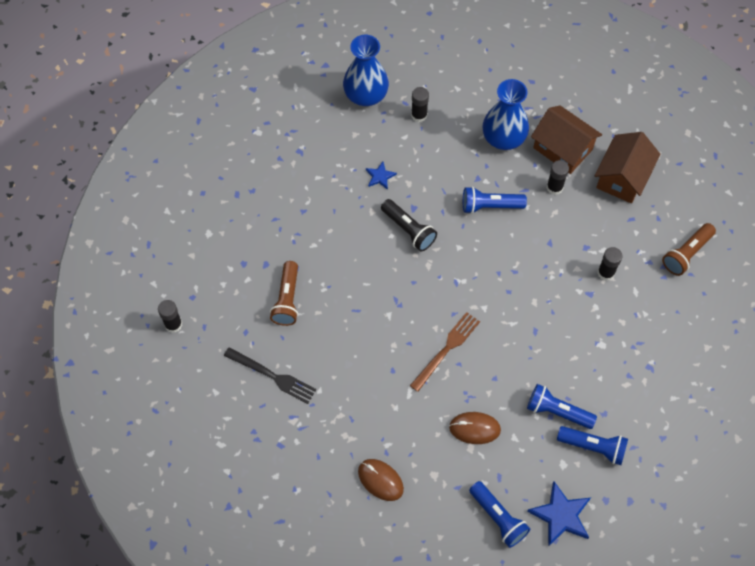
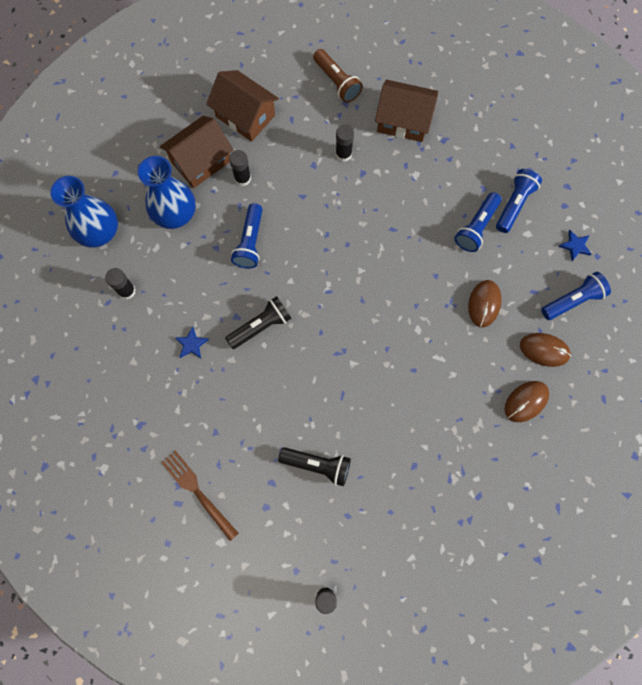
camera: 80 degrees left, 10 degrees up
(273, 376) = (402, 493): black fork -> none
(287, 299) = (317, 465): brown flashlight -> black flashlight
(366, 95) = (86, 341): blue vase -> blue vase (99, 231)
(437, 493) = (544, 350): none -> brown mouse
(446, 349) = (399, 314): brown fork -> brown fork (198, 492)
(561, 515) = (575, 246): blue star -> blue star, size x0.55
(660, 324) = (403, 121): none -> brown house

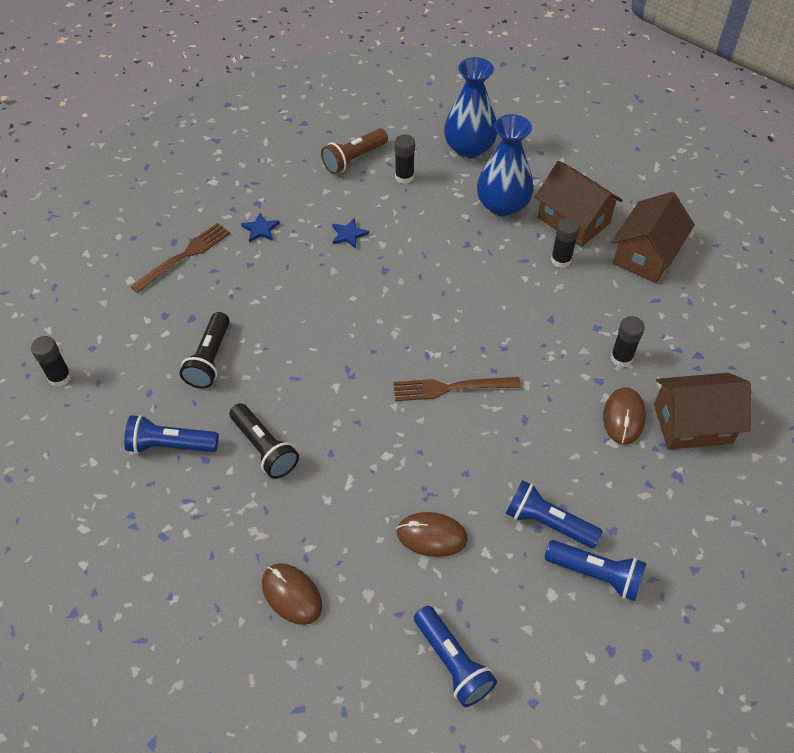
camera: 85 degrees right, 20 degrees down
(250, 242) = (479, 274): blue flashlight -> blue flashlight (170, 445)
(261, 326) = (375, 293): black flashlight -> black flashlight (264, 448)
(337, 82) = (726, 343): brown flashlight -> brown flashlight (354, 159)
(361, 277) = (451, 388): none -> brown fork
(403, 121) = (692, 423): brown house -> brown house turned 75 degrees clockwise
(544, 350) = (369, 620): brown mouse -> brown mouse (623, 417)
(575, 246) = (544, 667): blue star -> blue star (260, 229)

